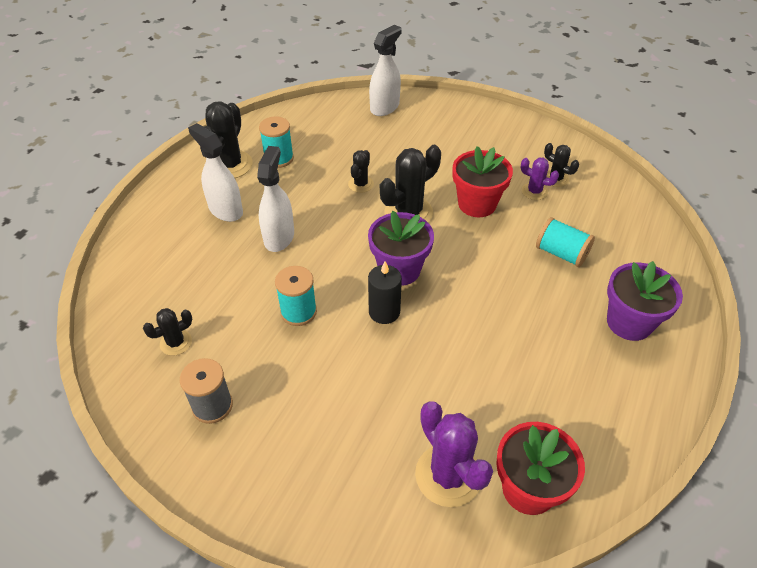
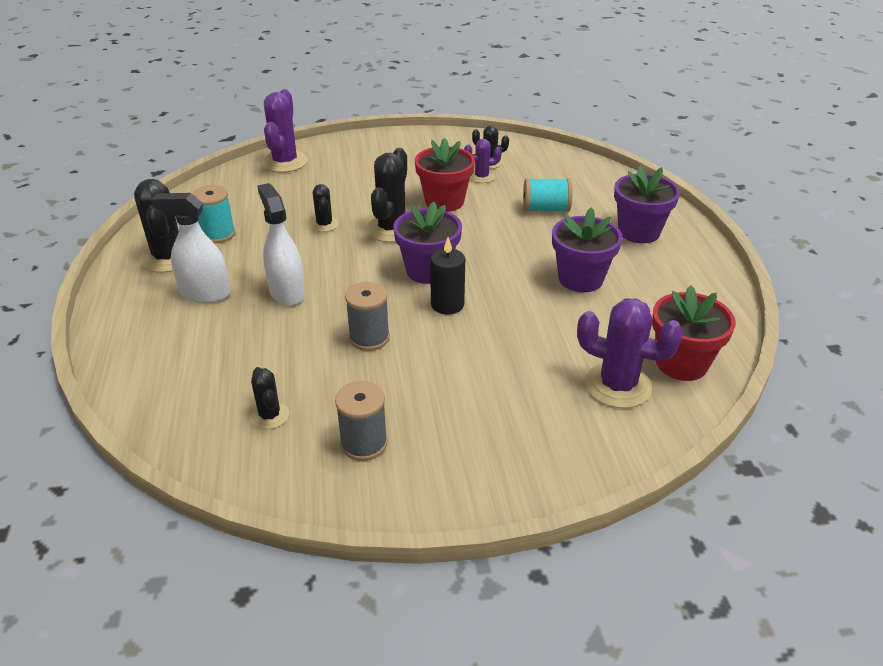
camera: 35 degrees left, 10 degrees down
(176, 342) = (270, 415): black cactus -> black cactus turned 45 degrees counterclockwise
(298, 312) = (369, 338): turquoise spool -> grey spool
(385, 107) = (285, 162): white spray bottle -> purple cactus
(521, 346) = (580, 279): none -> purple flower pot

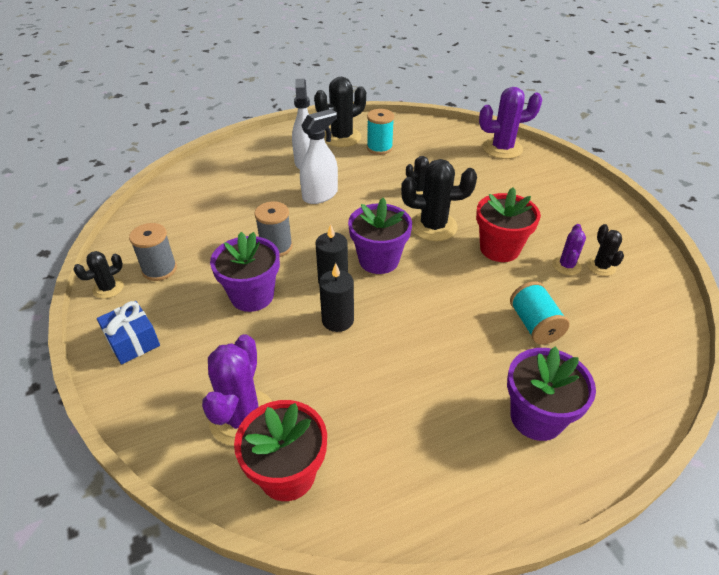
camera: 75 degrees right, 5 degrees up
(270, 415) = (185, 222): black cactus -> black cactus (108, 288)
(482, 177) = (566, 266): purple cactus -> purple cactus turned 45 degrees clockwise
(491, 469) = (133, 341): none -> blue gift
(506, 310) = (337, 320): none -> black candle
(580, 279) = (411, 370): purple flower pot -> purple flower pot (252, 296)

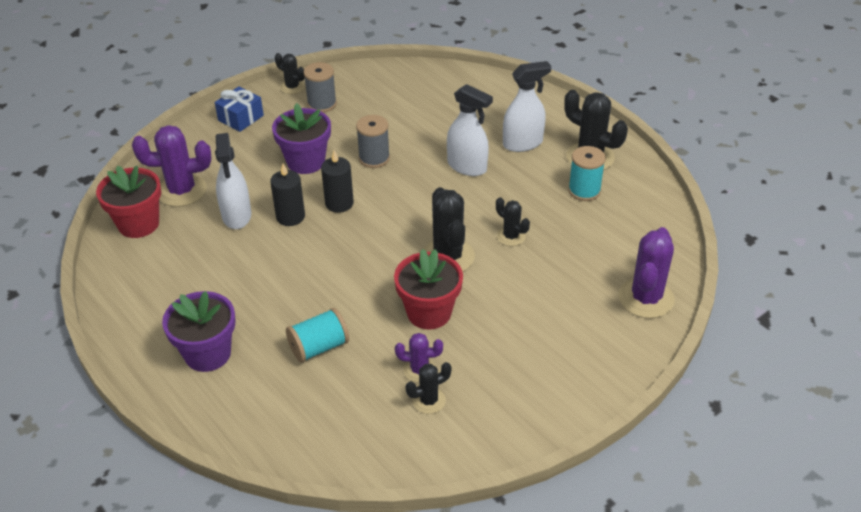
camera: 75 degrees right, 0 degrees up
(316, 366) = (236, 216): none -> white spray bottle
(378, 260) = (378, 227): purple flower pot -> none
(502, 148) = (646, 298): purple cactus -> purple cactus turned 45 degrees clockwise

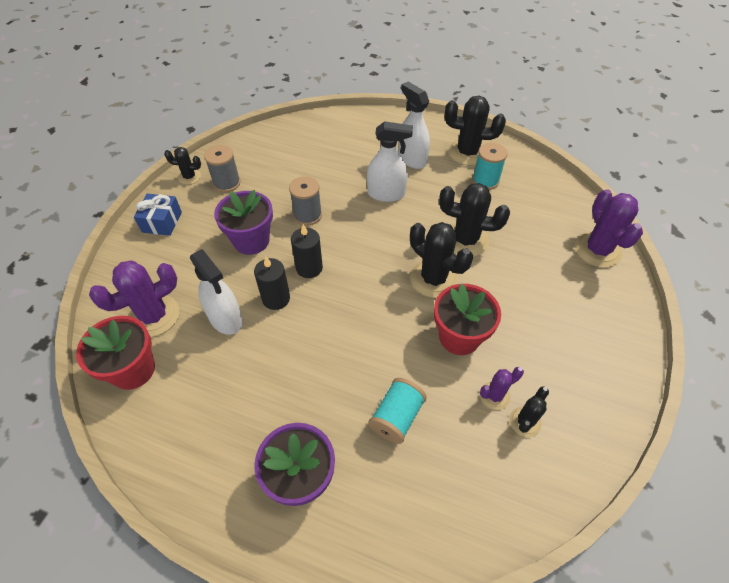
camera: 30 degrees left, 10 degrees up
(511, 236) = (465, 240): black cactus -> black cactus, size x1.81
(523, 143) = (412, 159): white spray bottle -> white spray bottle turned 75 degrees counterclockwise

